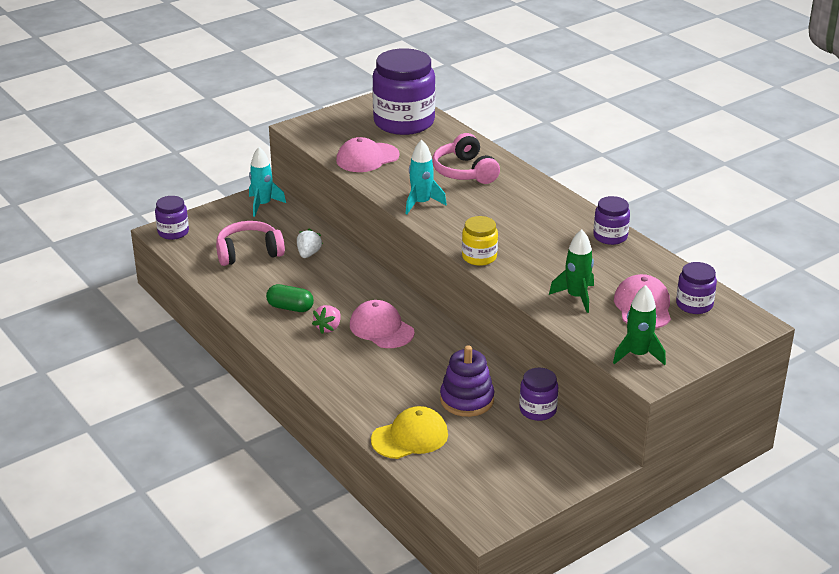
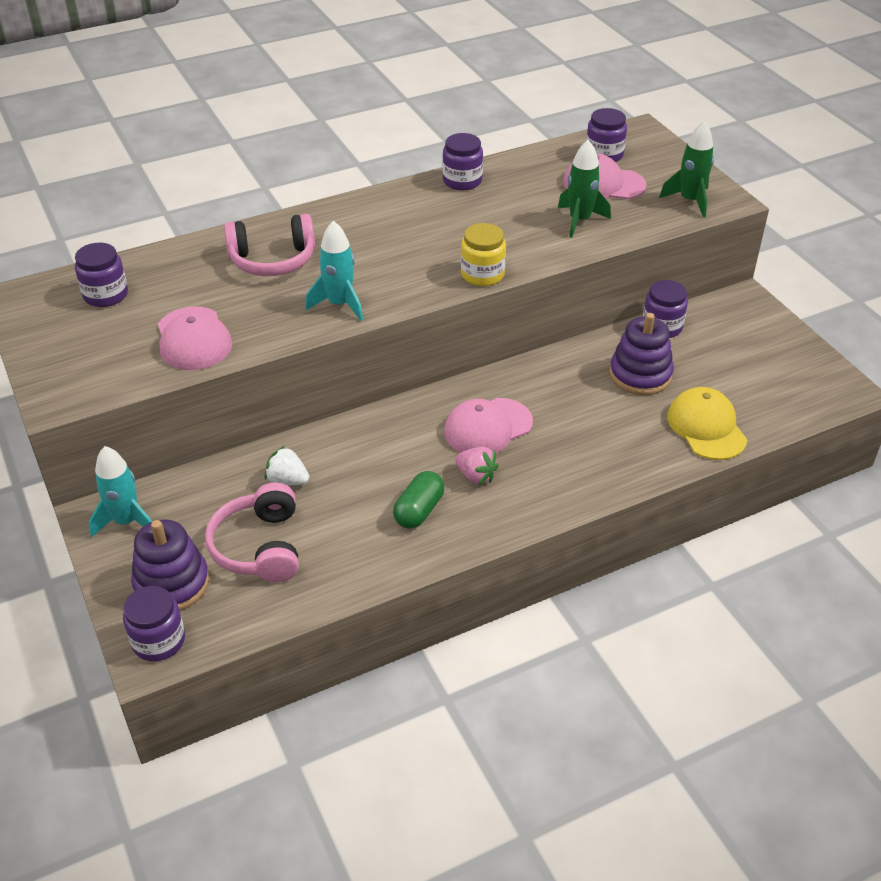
camera: 80 degrees left, 10 degrees up
(216, 228) = (172, 583): none -> purple stacking toy
(404, 122) = (106, 295): purple jar -> purple jar, size x0.49

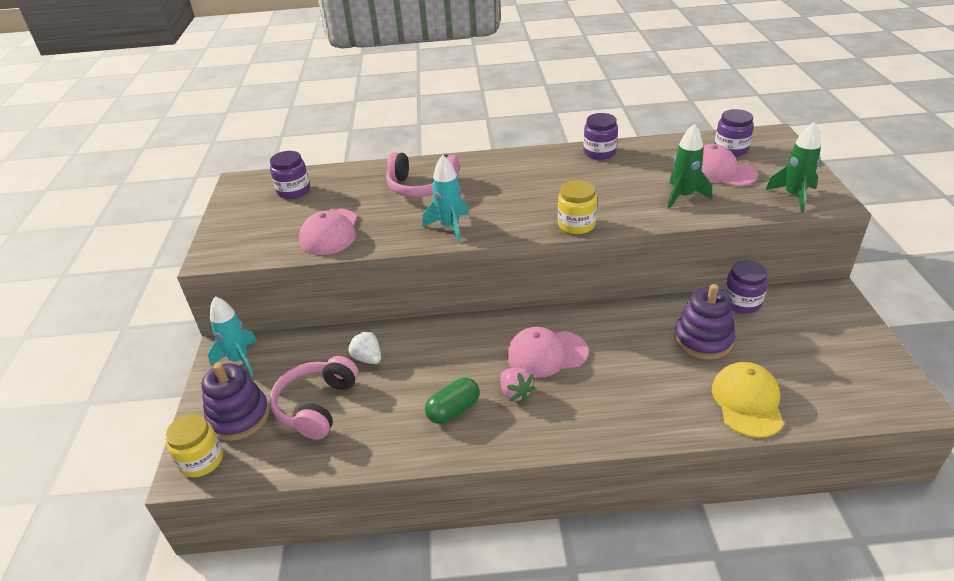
camera: 25 degrees right, 5 degrees down
(158, 641) = (201, 460): purple jar -> yellow jar

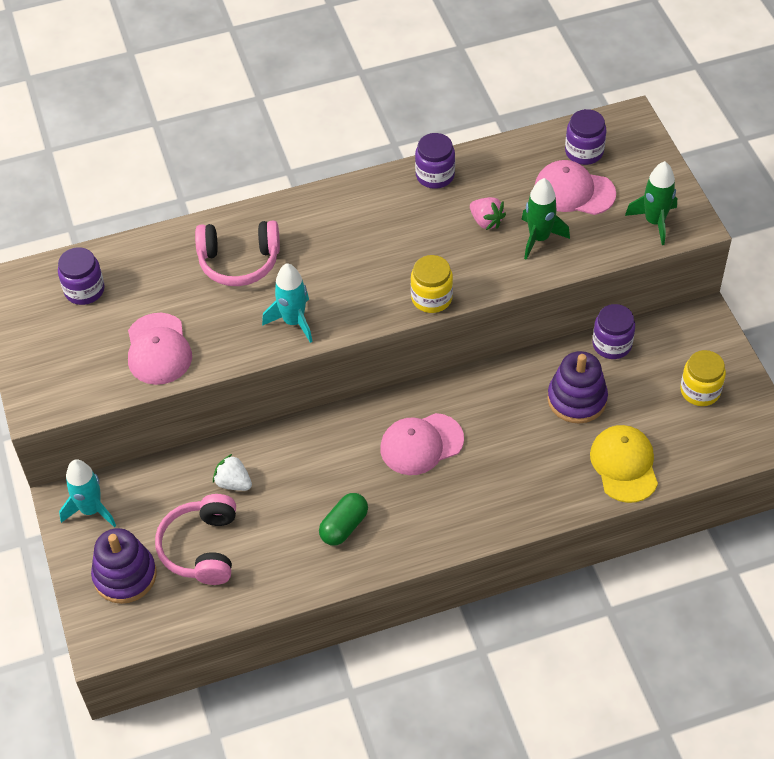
camera: 15 degrees left, 15 degrees up
(201, 460) = (110, 628): yellow jar -> yellow jar (700, 391)
(515, 393) = (400, 496): pink strawberry -> pink strawberry (486, 221)

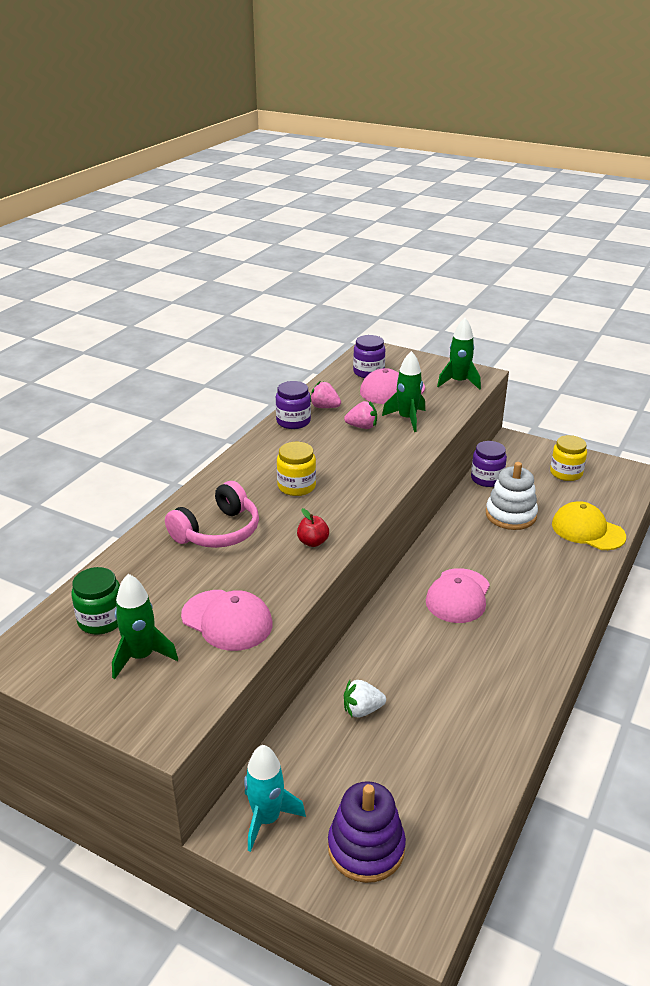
camera: 45 degrees left, 20 degrees down
(78, 339) = (141, 656): none -> green rocket
(84, 290) = (101, 620): purple jar -> green jar
(201, 548) = (401, 774): pink headphones -> none
(293, 321) = (313, 542): turquoise rocket -> red apple
(344, 526) = (482, 679): green capsule -> none
(431, 298) = (389, 479): yellow jar -> yellow jar (296, 486)
(484, 174) = (324, 407): none -> pink strawberry
(577, 399) = (510, 515): purple stacking toy -> white stacking toy

